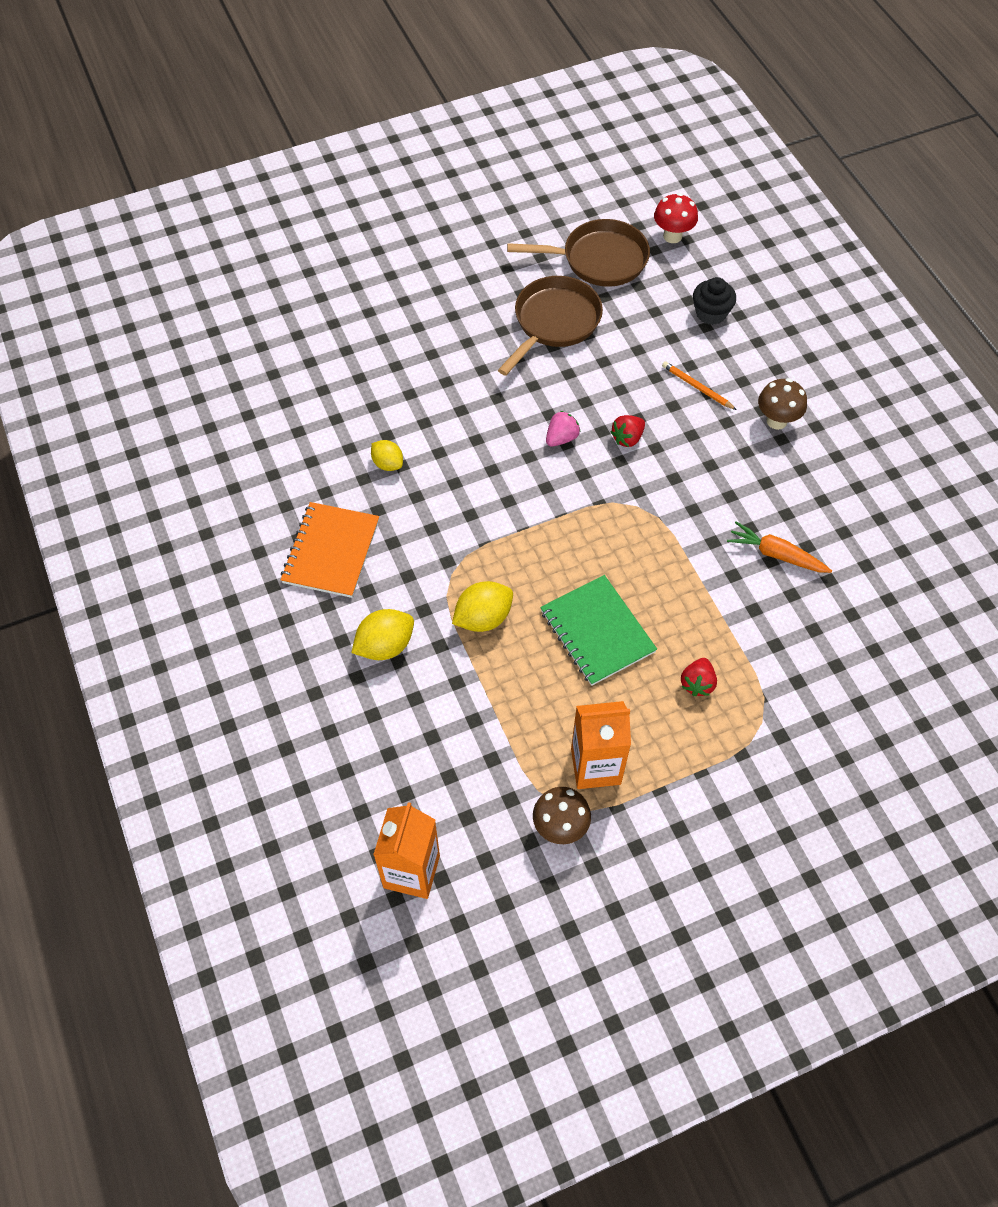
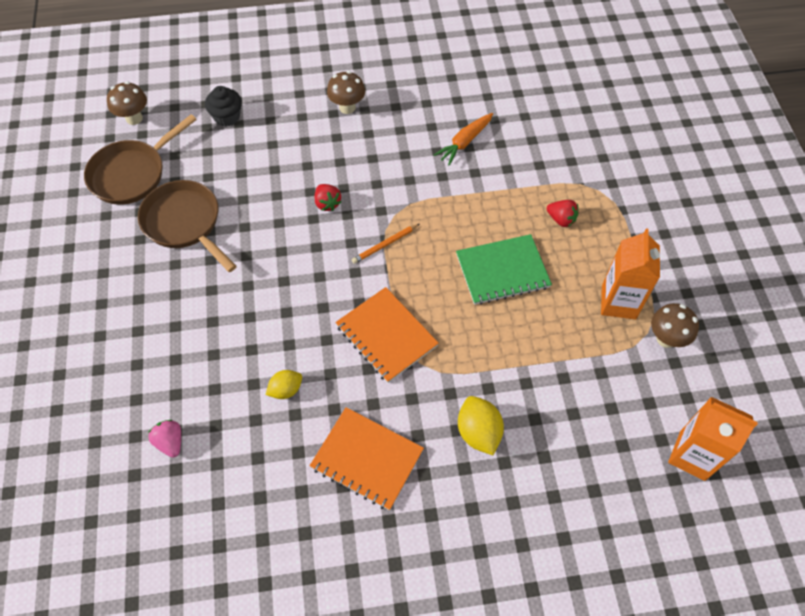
camera: 75 degrees left, 0 degrees up
(475, 535) = (386, 335): none -> orange notebook
(483, 618) = (470, 349): yellow lemon -> none
(561, 438) = (309, 248): pink strawberry -> pink strawberry (170, 442)
(599, 259) = (132, 174): brown pan -> brown pan turned 150 degrees counterclockwise
(672, 236) = (134, 118): red mushroom -> brown mushroom
(697, 387) = (296, 145): orange pencil -> orange pencil (385, 244)

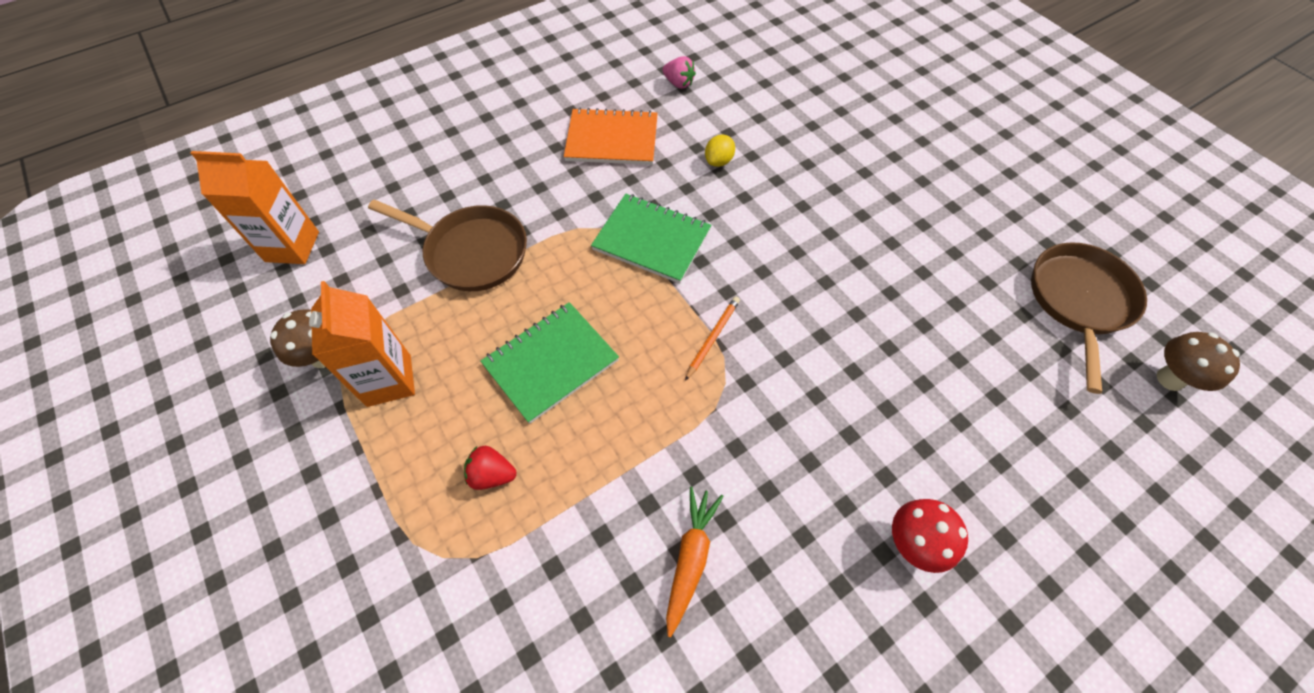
camera: 155 degrees right, 0 degrees up
(170, 442) = (785, 95): pink strawberry -> pink strawberry (678, 83)
(185, 223) = (958, 269): brown pan -> brown pan (471, 252)
(227, 117) = (1061, 439): black cupcake -> none
(327, 203) = (819, 363): red strawberry -> none
(347, 107) = (912, 544): brown mushroom -> red mushroom
(386, 335) = (651, 240): orange notebook -> green notebook
(478, 432) = (518, 192): yellow lemon -> none

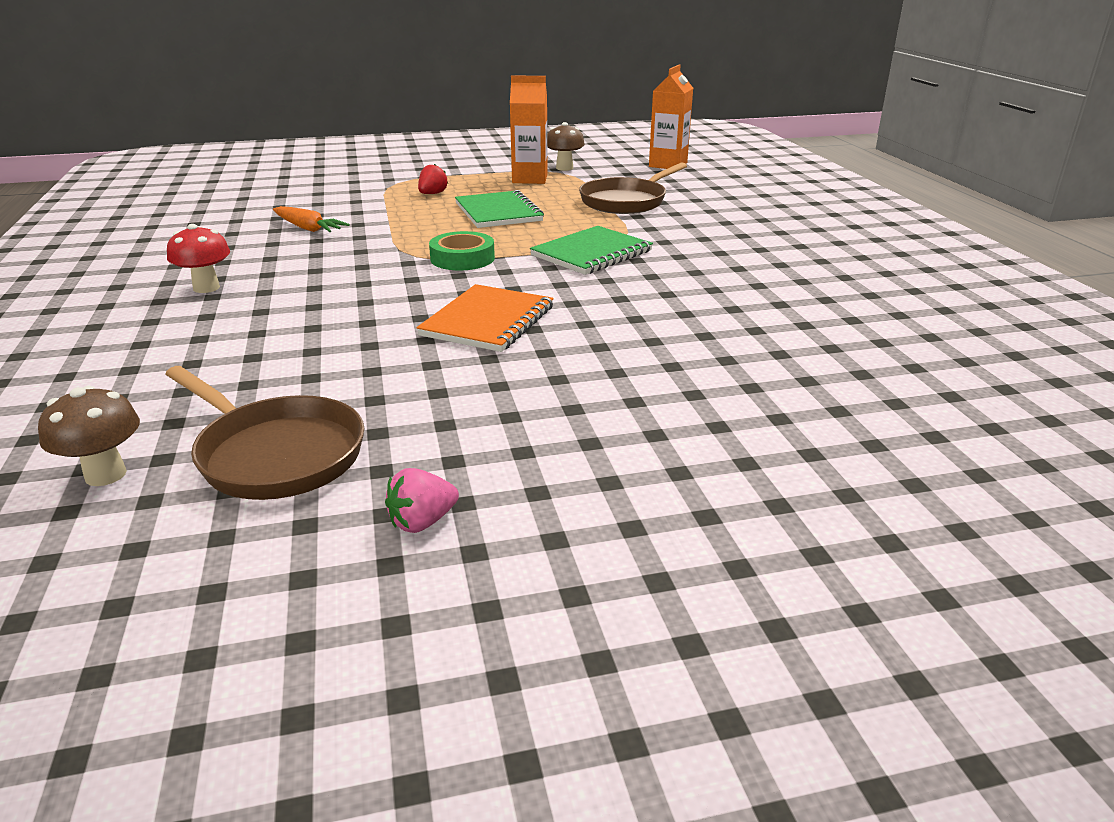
camera: 110 degrees right, 30 degrees down
(612, 139) = (743, 255): orange notebook -> orange notebook (488, 321)
(678, 83) = (838, 297): pink strawberry -> pink strawberry (422, 522)
(713, 338) = (462, 258): orange pencil -> green tape
(718, 161) = (684, 295): yellow lemon -> none

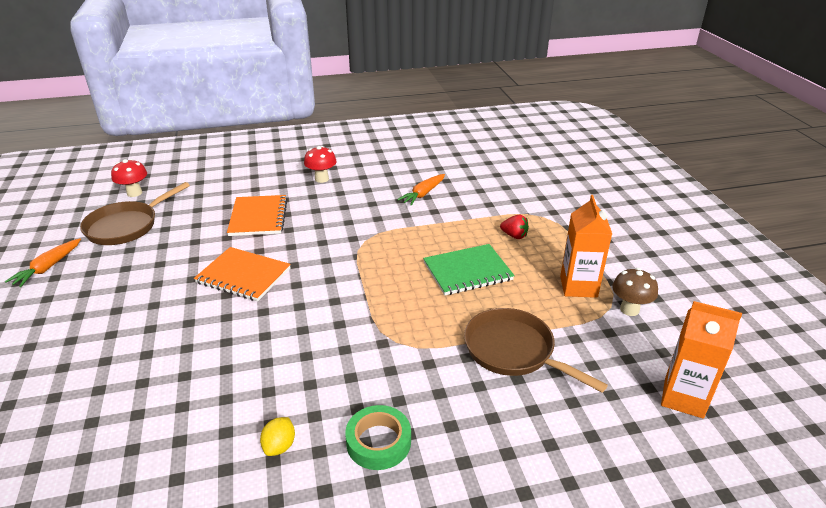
camera: 90 degrees right, 5 degrees up
(105, 475) = (134, 193): brown mushroom -> red mushroom
(313, 326) = (258, 217): none -> orange notebook
(422, 522) = (48, 268): pink strawberry -> orange carrot
(462, 258) = (357, 260): green tape -> green tape (378, 442)
(591, 253) = (362, 323): green notebook -> none
(784, 279) = (279, 446): none -> yellow lemon

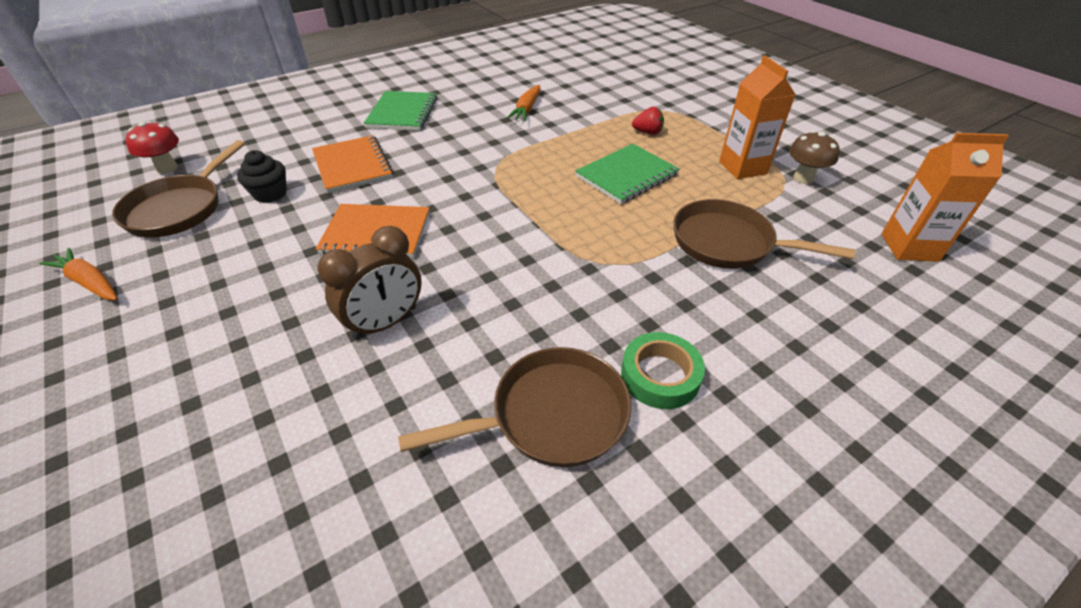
camera: 20 degrees left, 10 degrees up
(48, 268) = (90, 282): orange carrot -> orange carrot turned 120 degrees clockwise
(190, 228) = (270, 194): none -> black cupcake
(210, 346) = (385, 323): none -> brown clock
(279, 446) = (551, 415): yellow lemon -> brown pan
(321, 179) = (402, 113): red mushroom -> green notebook

